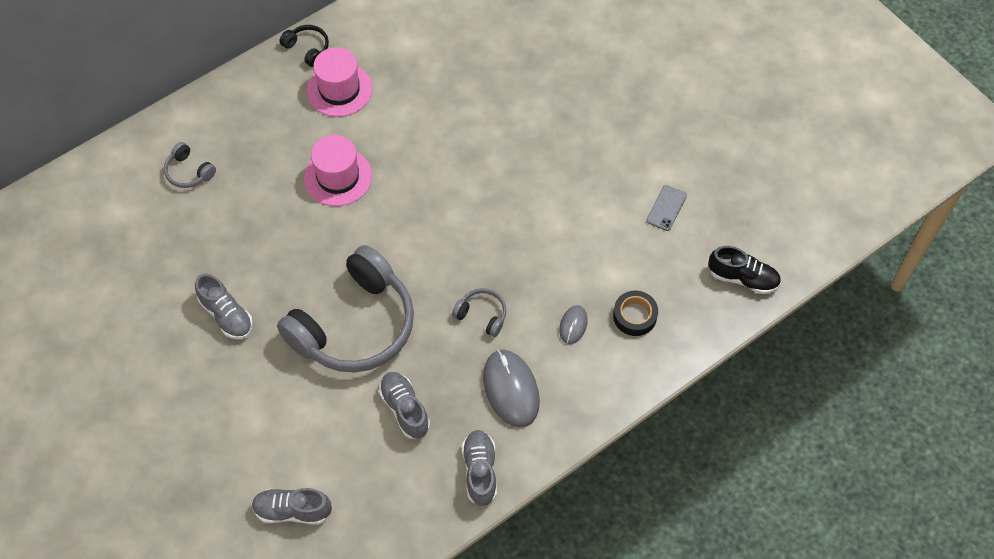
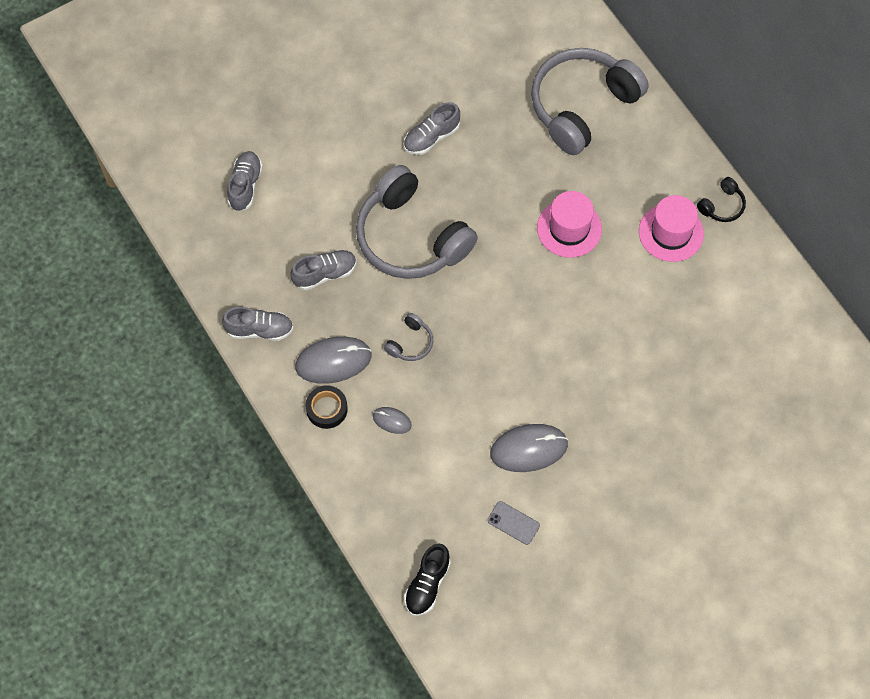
camera: 95 degrees right, 5 degrees up
(189, 172) = (582, 106): grey headphones -> grey headphones, size x2.45
(587, 199) = (528, 449): none -> grey mouse
(634, 316) = (396, 477): black tape -> black tape (327, 409)

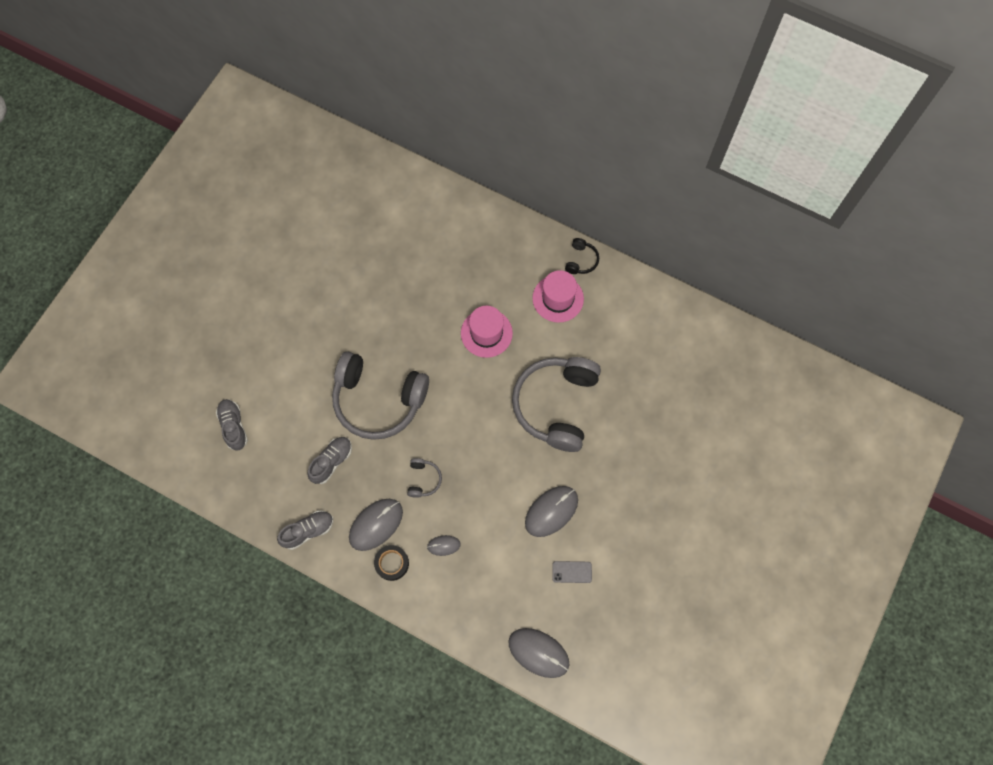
camera: 30 degrees left, 5 degrees up
(427, 584) = (538, 653): black shoe -> grey mouse
(431, 137) = (350, 317): grey shoe -> none
(582, 106) = (444, 238): grey headphones -> grey headphones (556, 405)

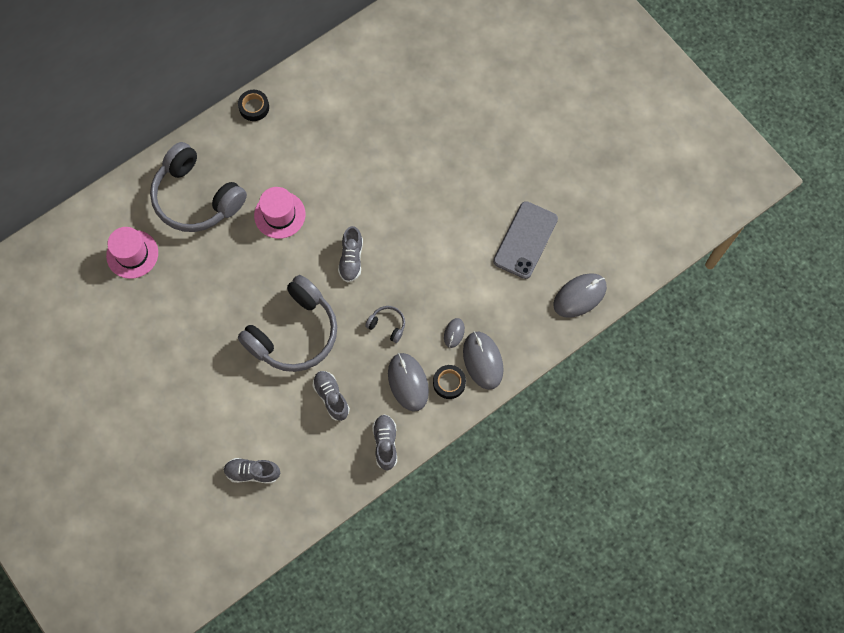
camera: 65 degrees left, 0 degrees up
(473, 416) = (351, 259): none -> grey shoe
(551, 511) = (466, 233): grey mouse -> grey mouse (483, 361)
(556, 405) = (376, 187): grey headphones -> grey headphones (196, 197)
(558, 298) = (279, 142): pink hat -> pink hat (132, 254)
(572, 572) = (525, 240): grey phone -> grey phone, size x2.10
(581, 260) = (254, 107): black headphones -> black tape

